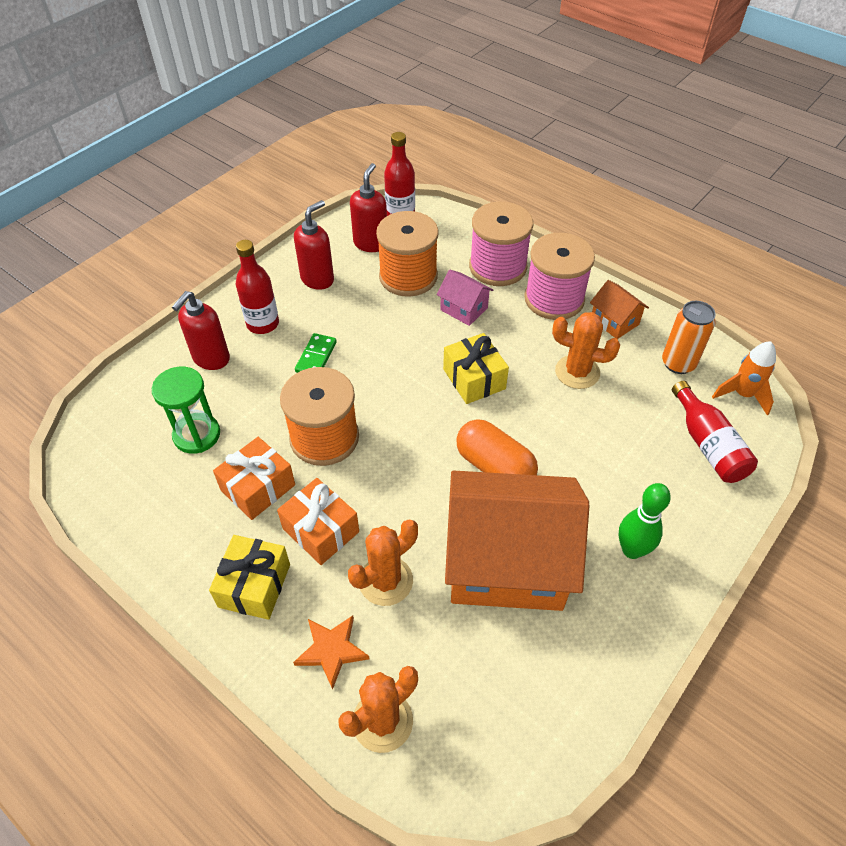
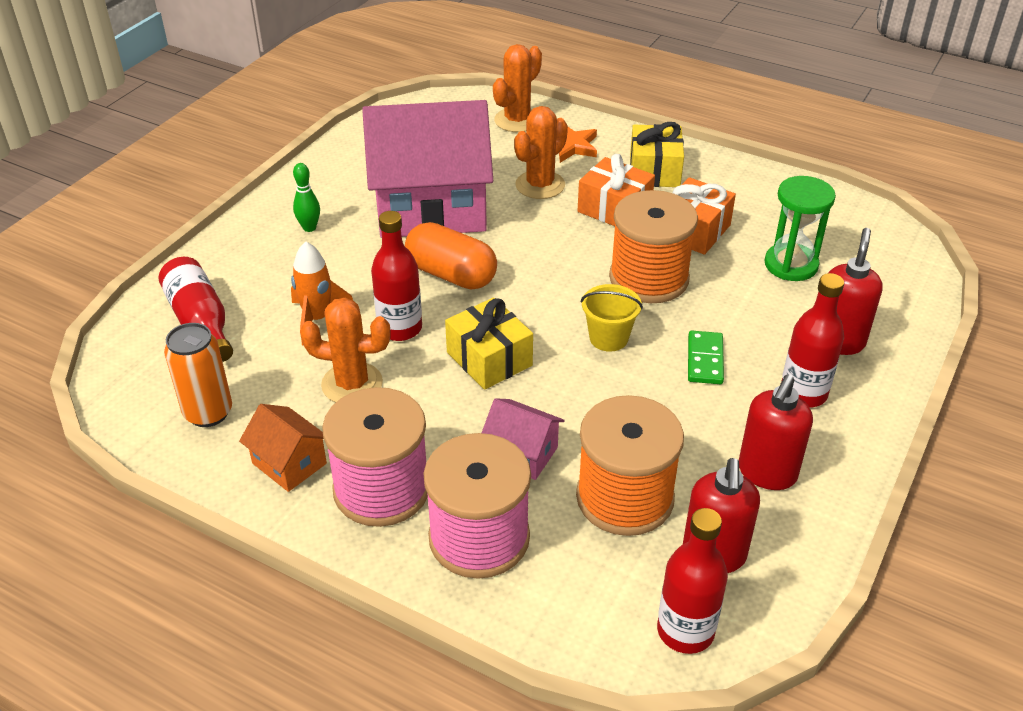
camera: 170 degrees right, 10 degrees down
(379, 384) = (608, 338): none -> yellow bucket
(507, 562) = (431, 207): orange house -> pink house
(541, 416) = (400, 328): none -> red bottle
(632, 550) = (309, 228): green bowling pin -> green bowling pin, size x0.66
(742, 395) = (133, 383): orange rocket -> orange rocket (317, 319)

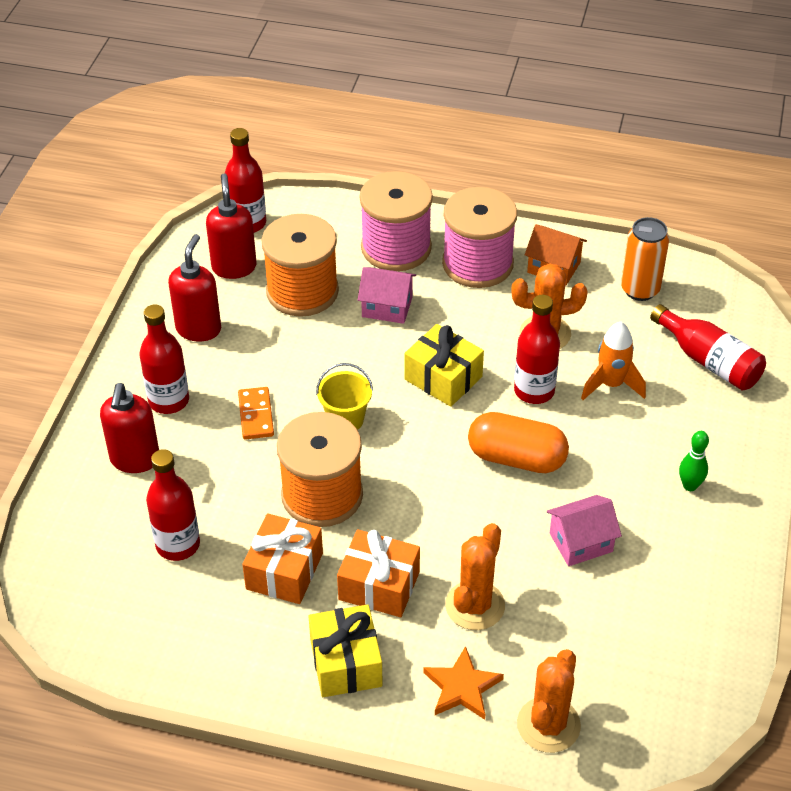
camera: 165 degrees right, 5 degrees up
(431, 207) = (581, 542): pink house -> pink house, size x0.42
(705, 360) = (256, 415): green domino -> orange domino
(791, 265) = (178, 545): green hourglass -> red bottle

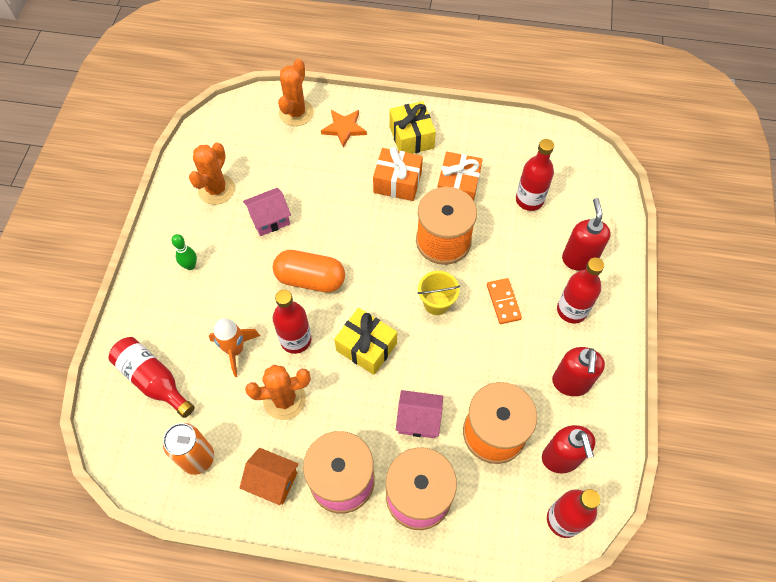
camera: 175 degrees right, 15 degrees up
(475, 605) = (338, 174): orange cactus -> orange cactus (216, 189)

